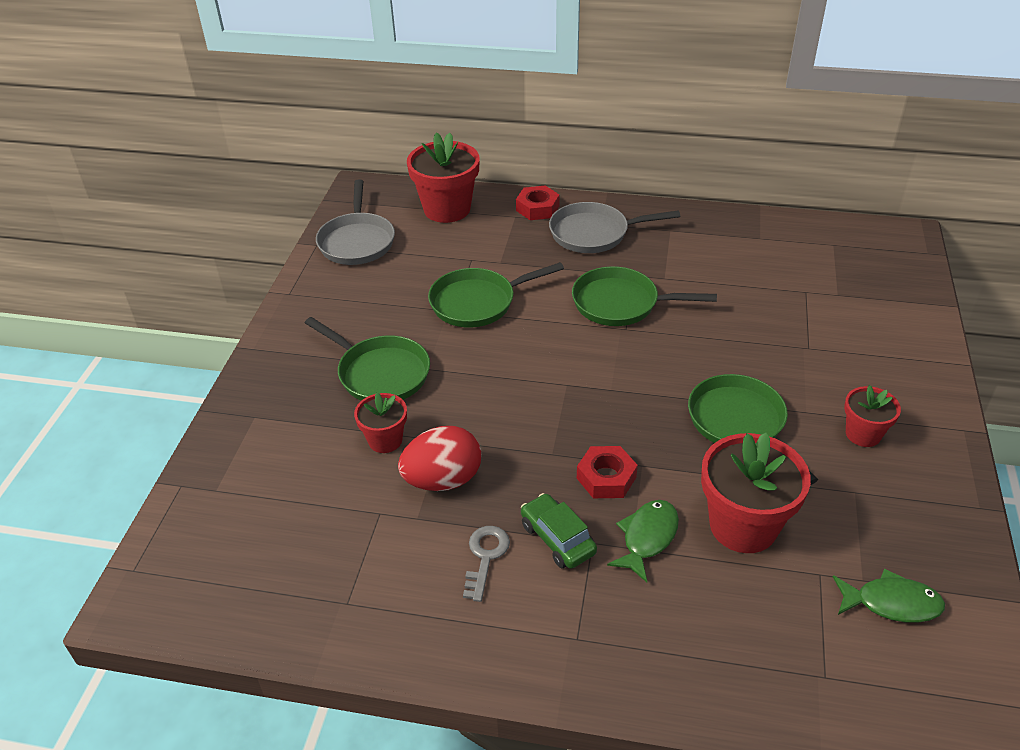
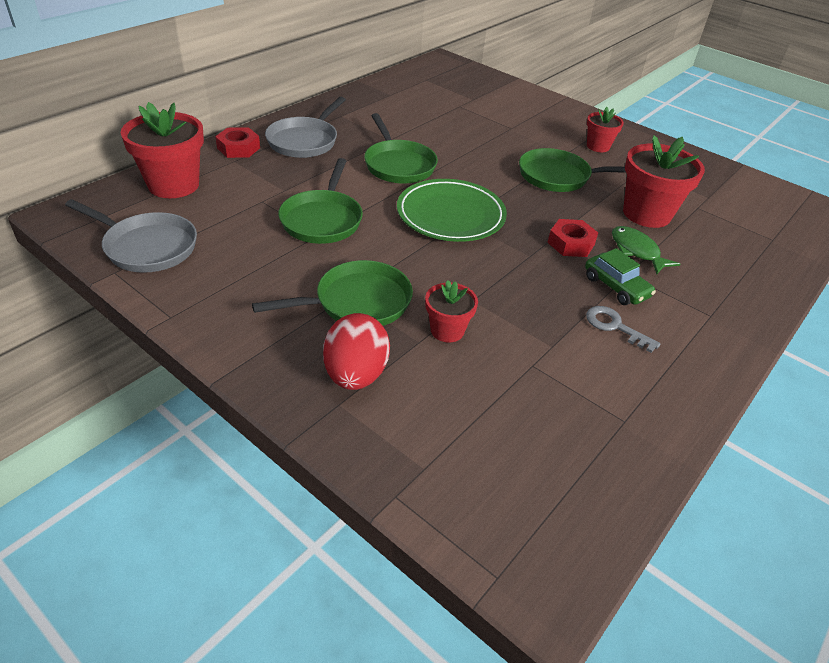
camera: 65 degrees left, 0 degrees up
(443, 480) = (519, 317): red egg -> red egg (355, 374)
(557, 539) = (616, 287): green car -> green car turned 120 degrees counterclockwise
(567, 373) = (450, 215): none -> green plate
(621, 303) = (398, 165): green pan -> green pan turned 60 degrees counterclockwise
(891, 603) = (729, 197): green fish -> none

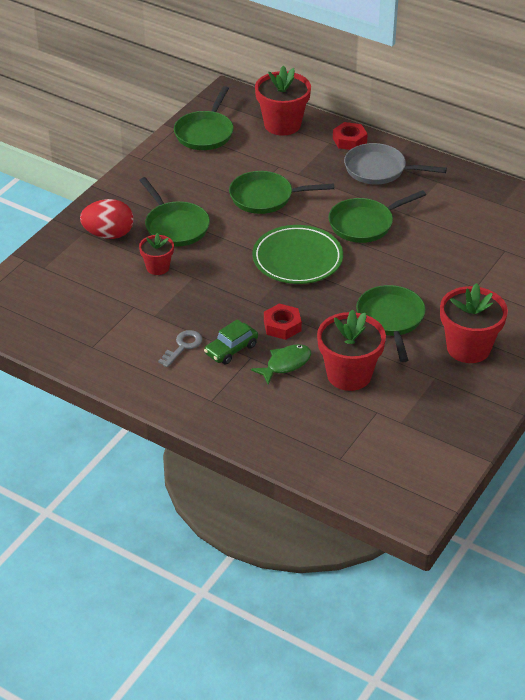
camera: 85 degrees right, 0 degrees up
(146, 247) = (205, 133): grey pan -> green pan
(598, 146) = (468, 348): red flower pot -> red flower pot, size x1.79

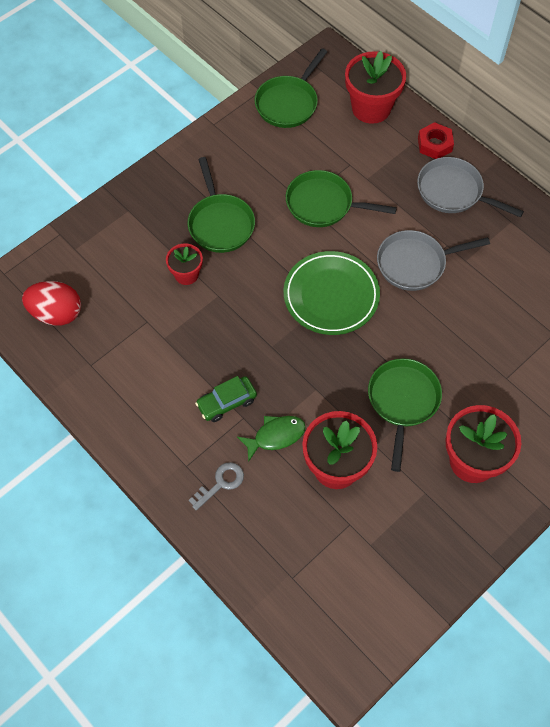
camera: 15 degrees right, 20 degrees up
(109, 234) = (151, 219): red egg -> red egg (56, 313)
(183, 346) = (180, 386): grey key -> grey key (221, 483)
(282, 326) = (288, 383): red nut -> none
(365, 224) = (415, 263): green pan -> grey pan

